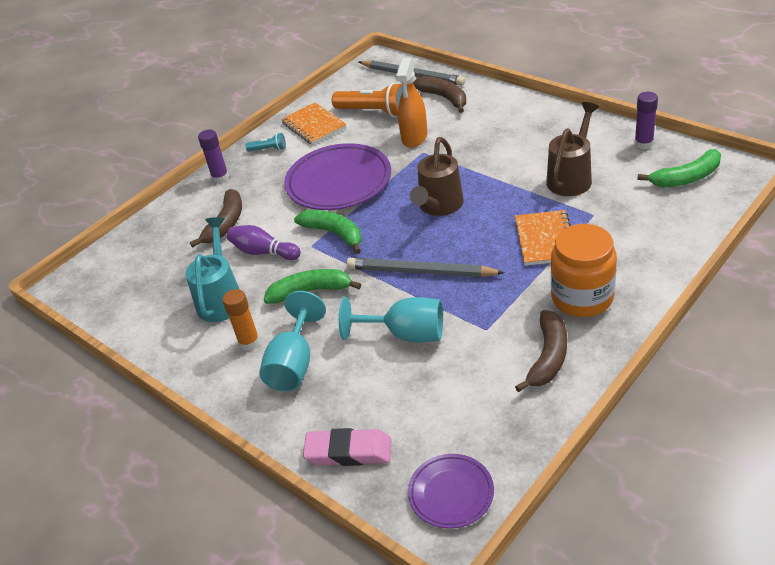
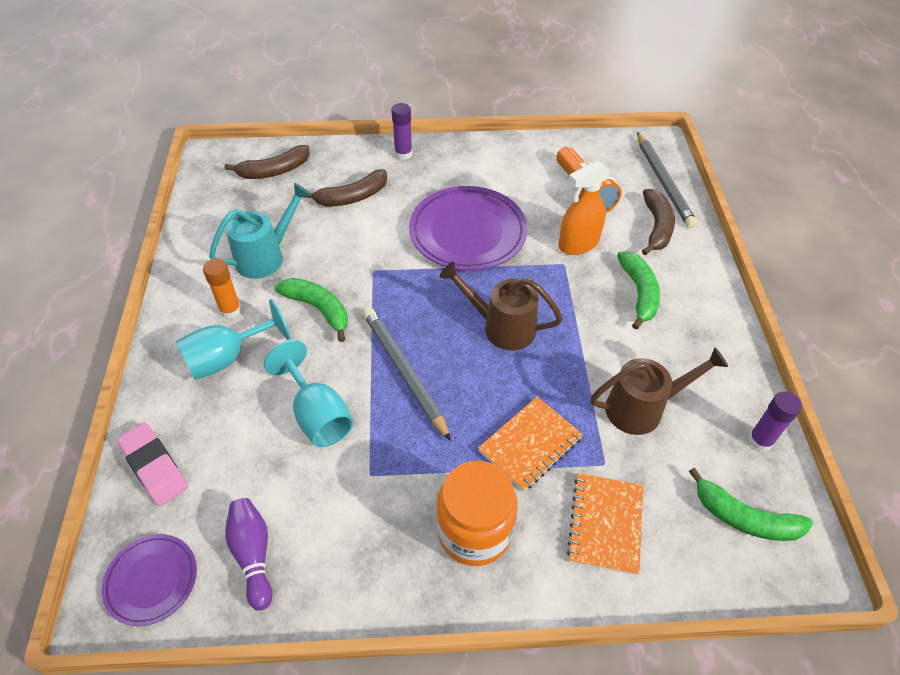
camera: 40 degrees right, 10 degrees up
(263, 252) = (339, 245): purple bowling pin -> purple bowling pin (253, 555)
(268, 149) = (465, 158): turquoise flashlight -> none
(314, 125) = (524, 164): orange notebook -> orange notebook (605, 524)
(334, 233) = (400, 276): green banana -> green banana (639, 293)
(439, 206) = (501, 327): brown watering can -> brown watering can turned 45 degrees clockwise
(548, 357) = (371, 553): brown banana -> brown banana (274, 171)

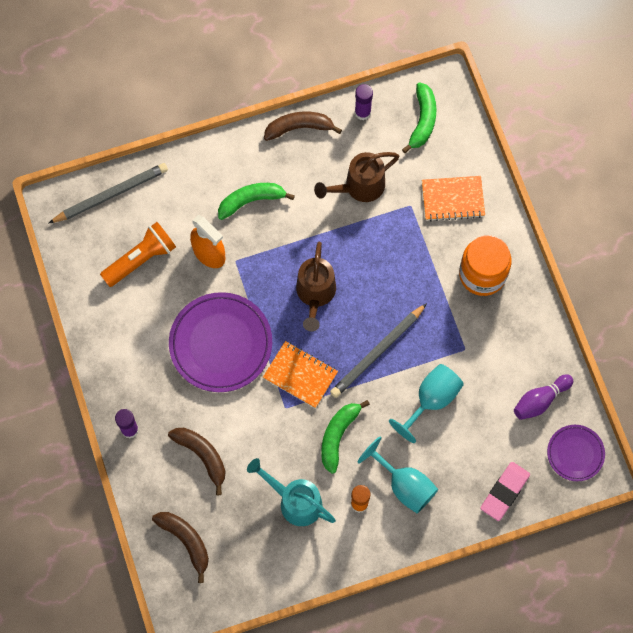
camera: 105 degrees left, 20 degrees up
(530, 444) = (410, 254): orange notebook -> orange notebook (300, 375)
(642, 408) = (359, 187): brown watering can -> brown watering can turned 90 degrees counterclockwise
(656, 227) = (172, 195): brown banana -> brown banana (299, 128)

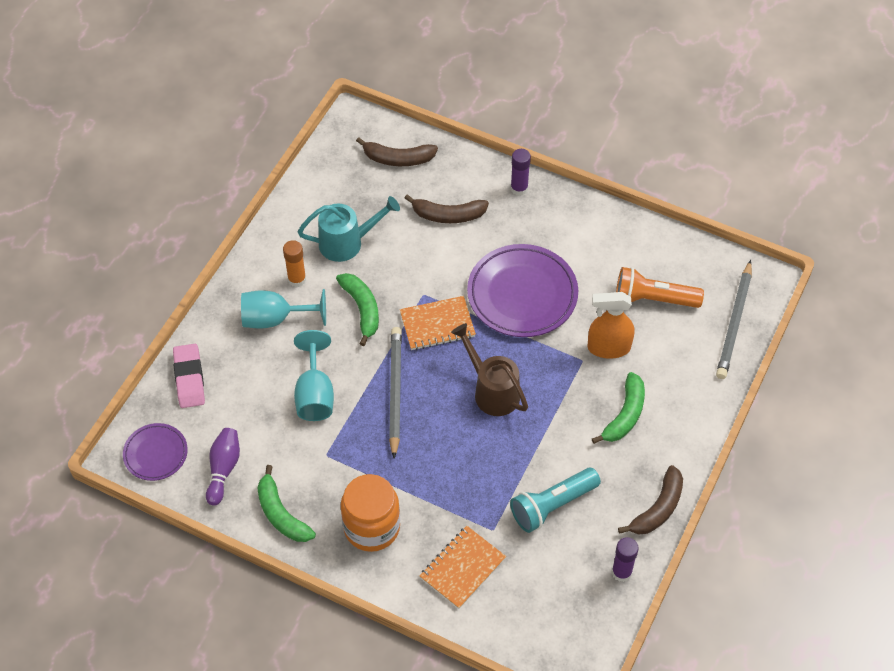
camera: 135 degrees right, 15 degrees down
(141, 259) = (653, 299): orange flashlight -> orange flashlight turned 90 degrees clockwise
(359, 187) = (552, 505): brown watering can -> turquoise flashlight
(422, 120) = (563, 614): green banana -> green banana (281, 514)

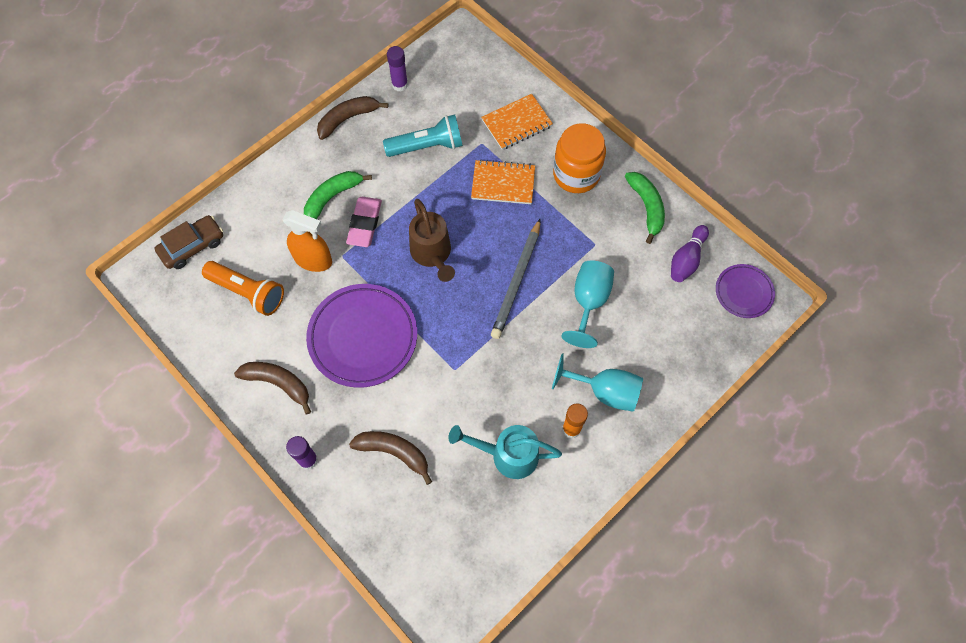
camera: 160 degrees left, 10 degrees up
(189, 378) = (700, 355): pink eraser -> pink eraser (365, 224)
(362, 309) = (518, 373): green banana -> none
(398, 159) = (417, 546): brown banana -> brown banana (278, 383)
(437, 325) = (454, 333): orange notebook -> orange notebook (503, 183)
(734, 322) = (192, 246): grey pencil -> brown car

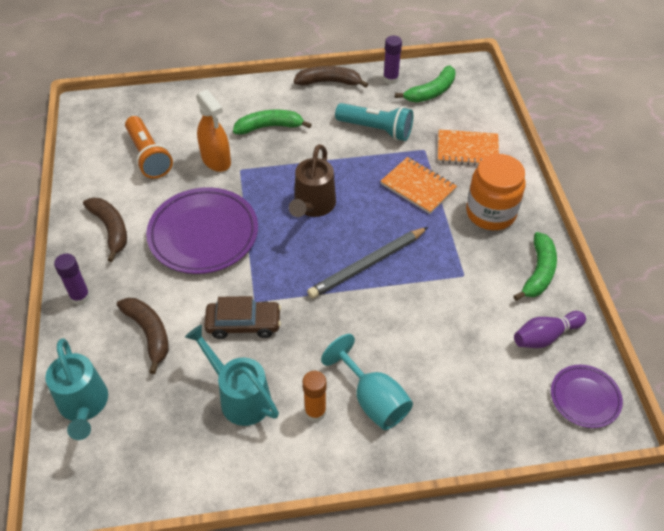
camera: 35 degrees right, 15 degrees down
(192, 246) = (139, 106): brown car -> brown car (243, 324)
(365, 224) = (278, 157): pink eraser -> none
(395, 545) = (84, 406): none -> turquoise watering can
(445, 79) = (431, 92): none -> green banana
(589, 302) = (419, 317): turquoise goblet -> none

